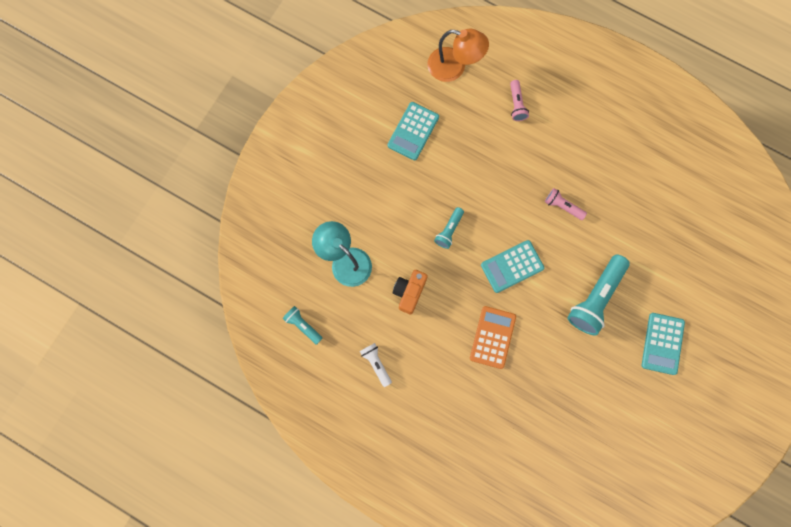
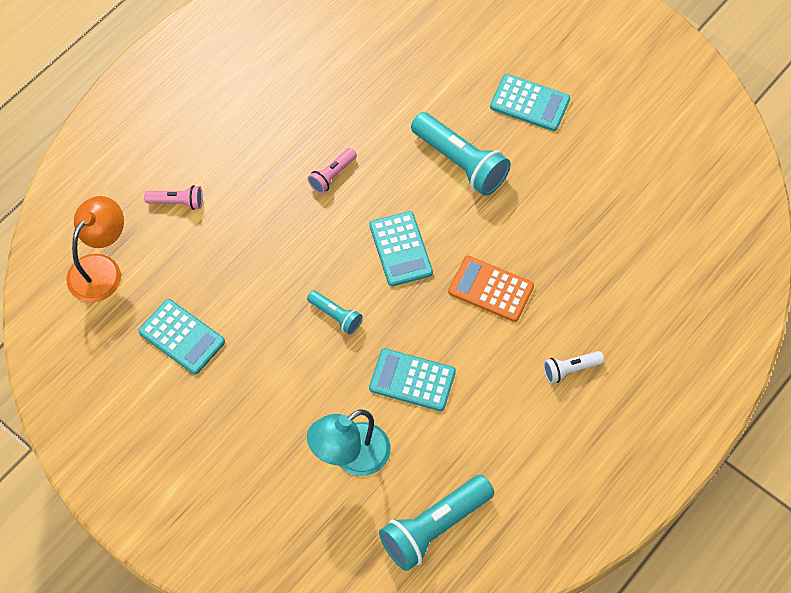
camera: 80 degrees left, 15 degrees down
(303, 325) = (434, 528): turquoise flashlight -> turquoise flashlight, size x1.93
(376, 364) = (503, 438): white flashlight -> white flashlight (570, 369)
(409, 292) = (412, 380): orange camera -> turquoise calculator

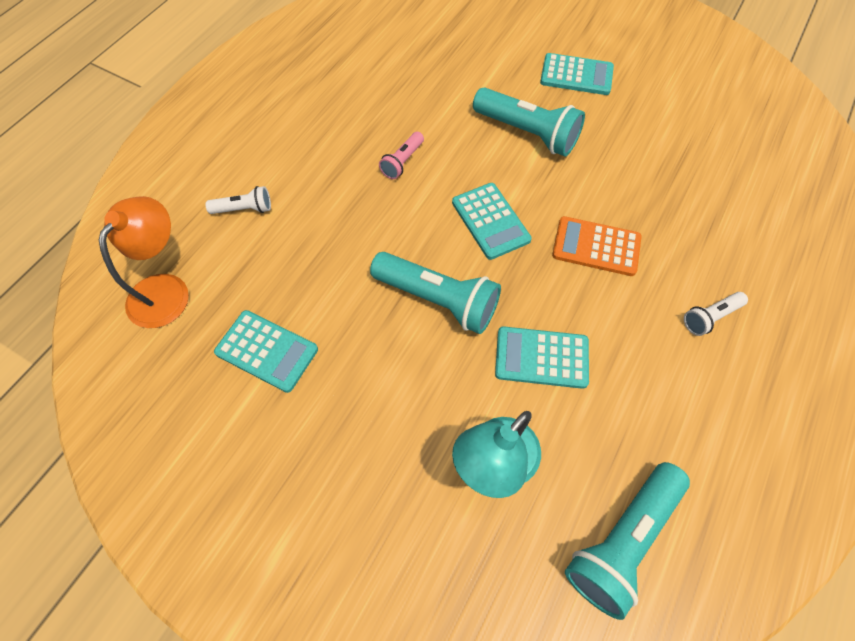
camera: 10 degrees left, 0 degrees up
(177, 202) = (244, 209): pink flashlight -> white flashlight
(336, 316) = (438, 300): turquoise flashlight -> turquoise flashlight, size x1.93

